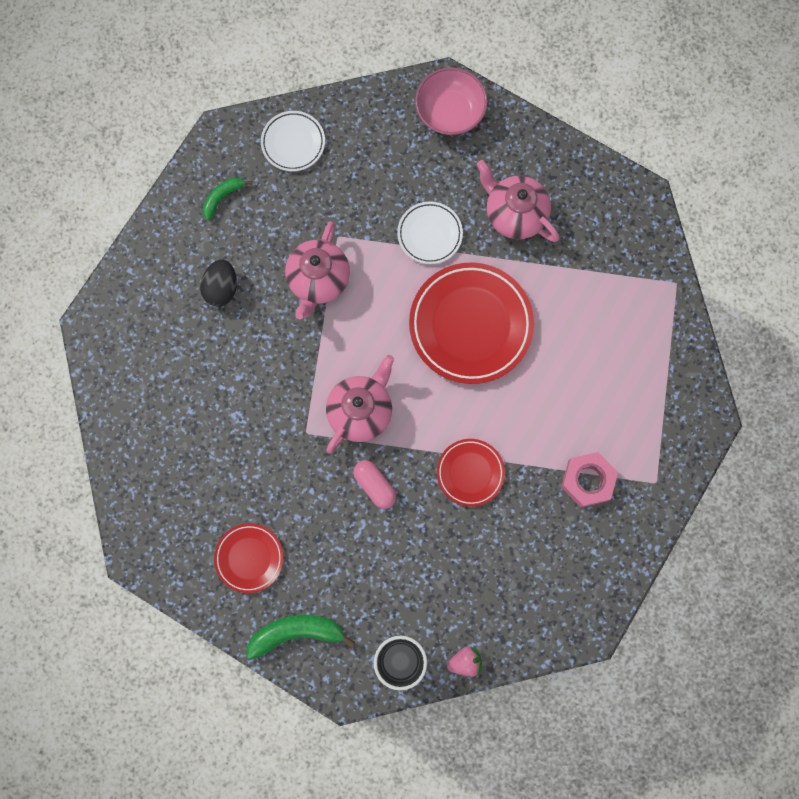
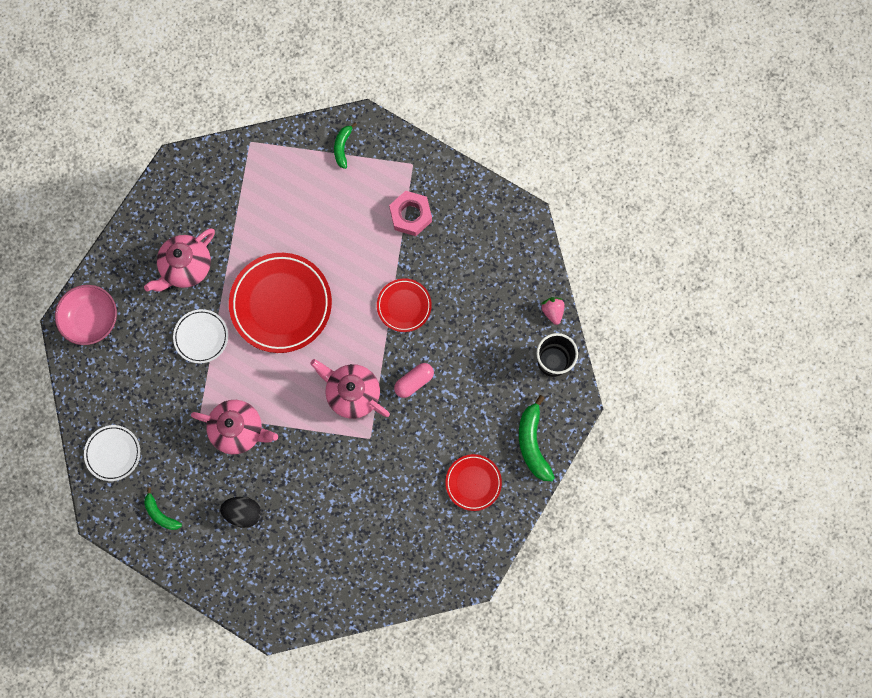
camera: 90 degrees left, 0 degrees up
(674, 395) = (342, 147): none -> green banana

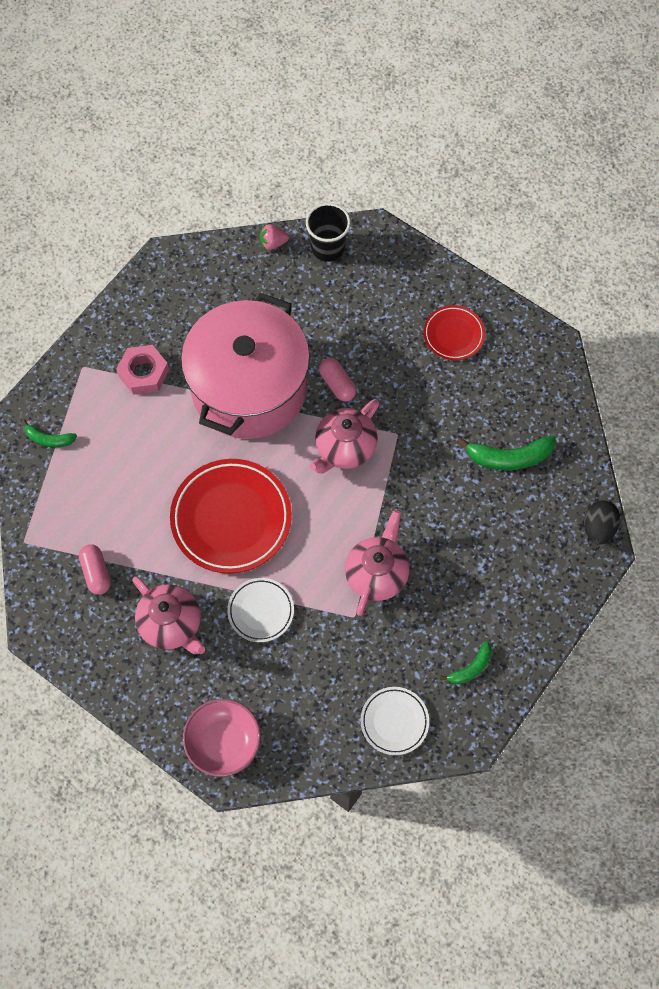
camera: 85 degrees left, 10 degrees down
(227, 202) = (96, 572): none -> pink capsule
(243, 512) = (474, 574): black egg -> black egg (598, 528)
(404, 306) = (249, 388): red plate -> pink pot
(532, 443) = (414, 275): green banana -> green banana (509, 457)

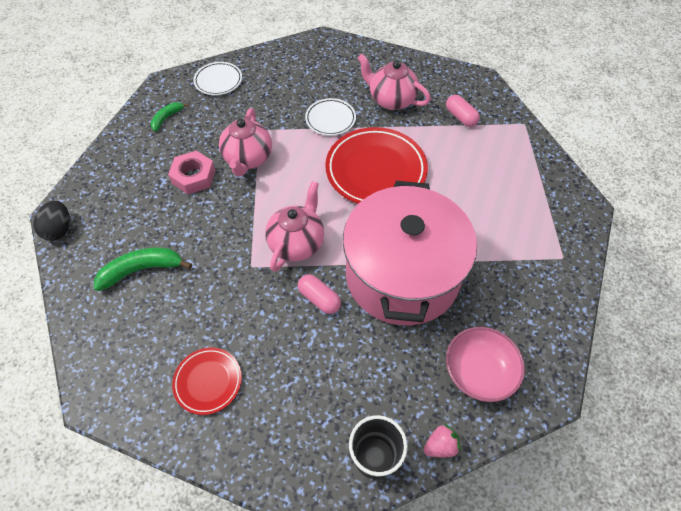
camera: 165 degrees right, 10 degrees down
(49, 439) = (552, 194): green banana -> none
(144, 373) = (505, 265): pink nut -> pink nut (193, 176)
(223, 742) = (330, 51): pink bowl -> pink bowl (479, 372)

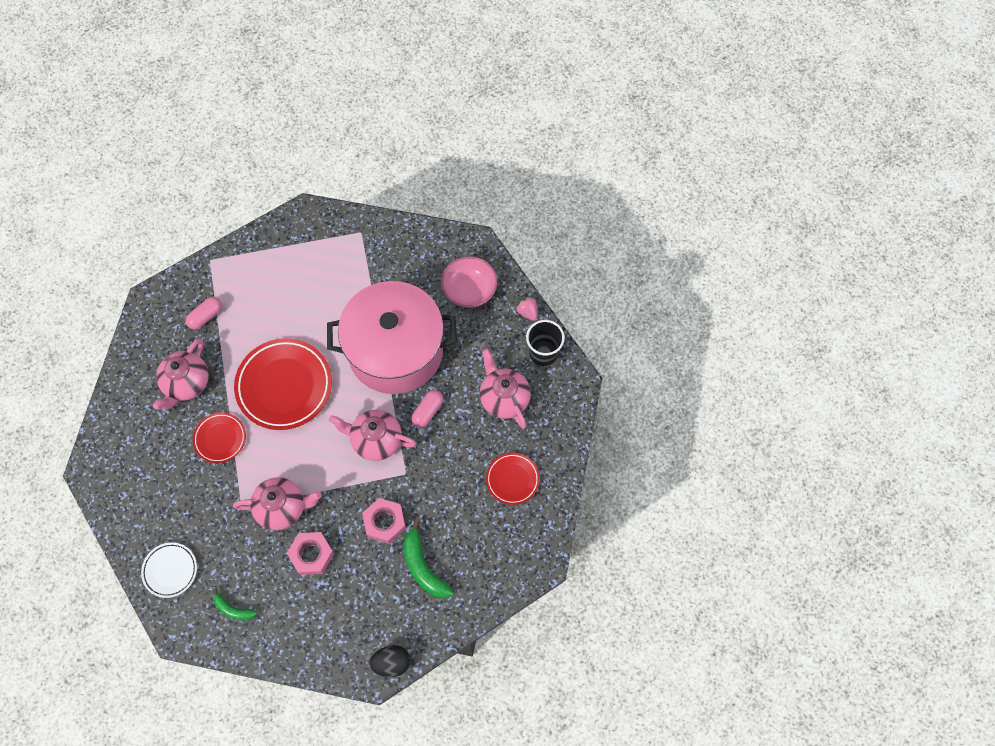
camera: 100 degrees left, 10 degrees up
(203, 240) = (384, 522): none -> pink nut
(318, 390) = (504, 398): none -> pink teapot
(330, 119) = (220, 439): white plate -> red plate

